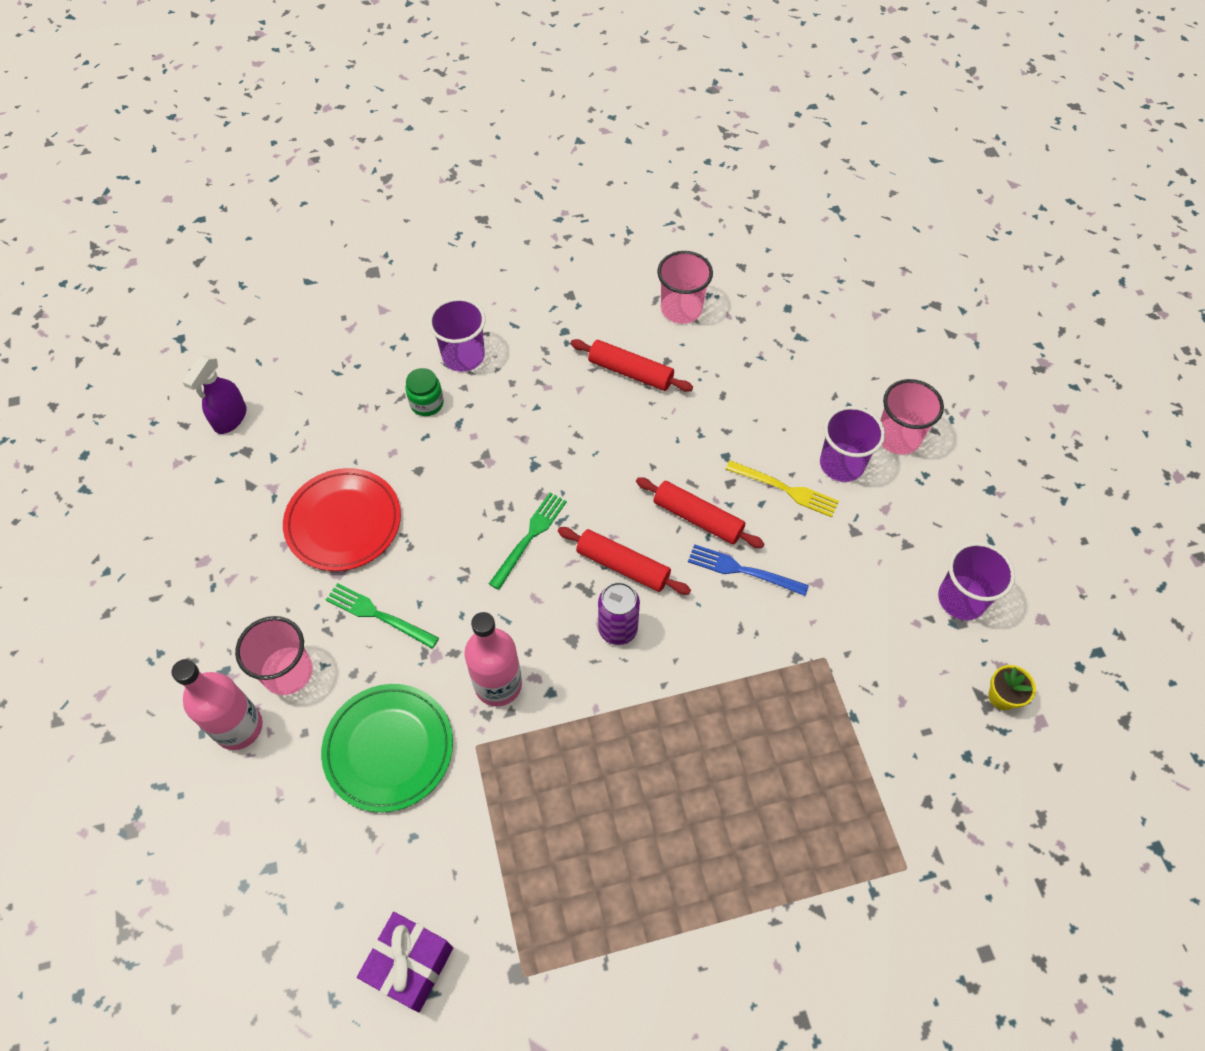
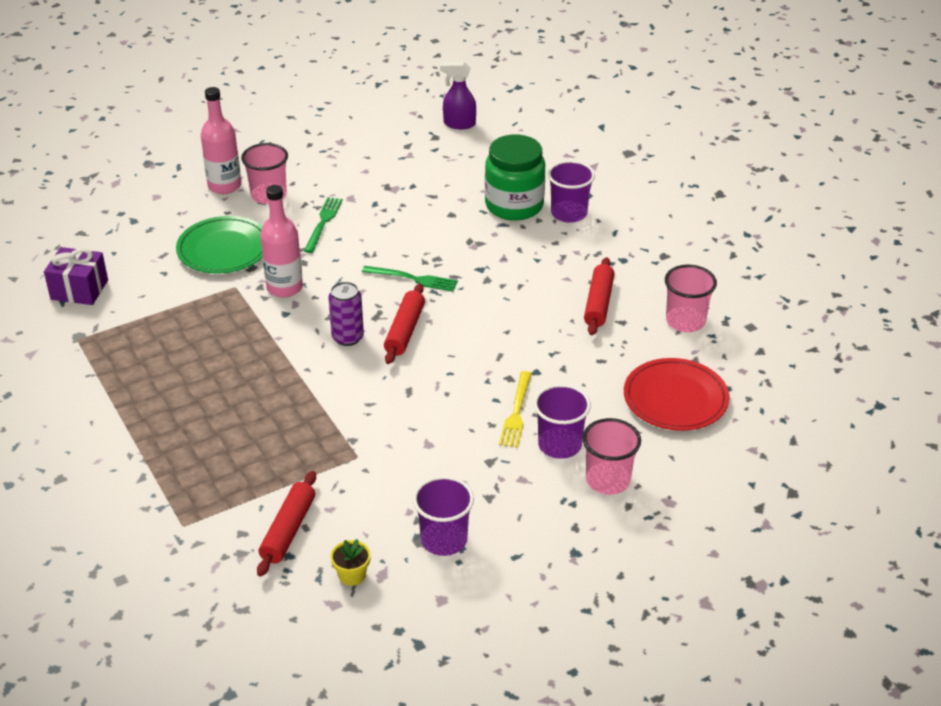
camera: 75 degrees right, 20 degrees down
(343, 522) = (393, 191): red plate -> red plate (675, 399)
(427, 403) = (514, 205): green jar -> green jar, size x2.11
(698, 518) = (465, 364): red rolling pin -> red rolling pin (288, 530)
(742, 570) = (424, 397): blue fork -> none

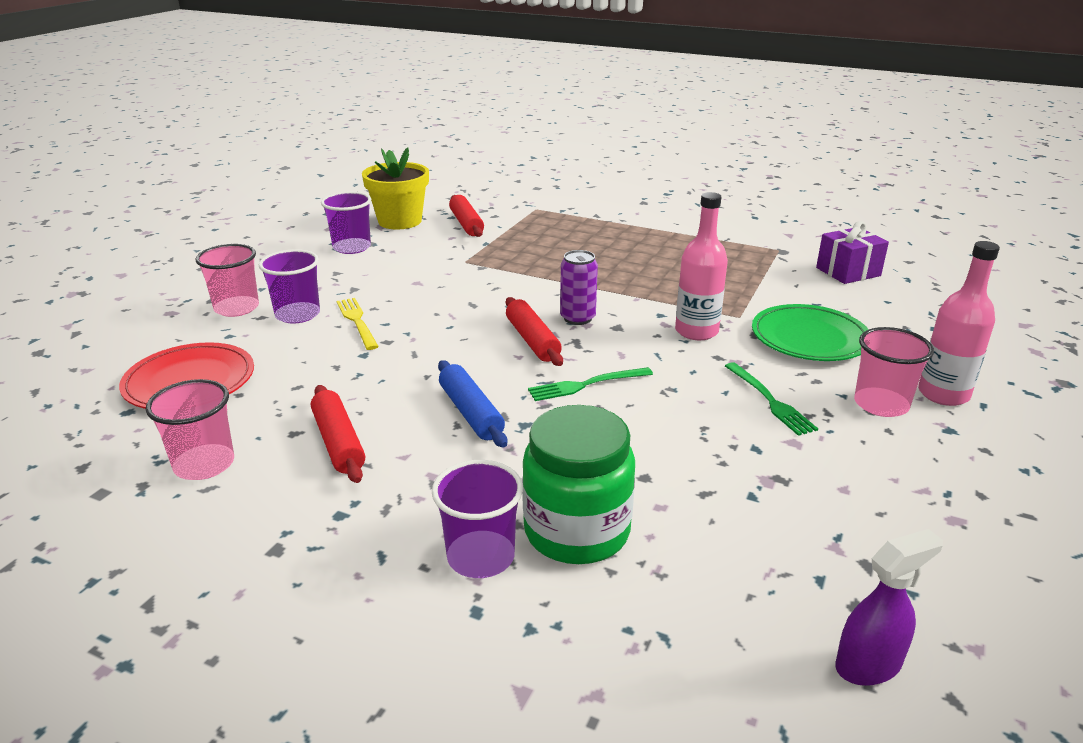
camera: 145 degrees right, 10 degrees down
(352, 575) = (400, 221): yellow flower pot -> yellow flower pot, size x2.22
(504, 290) = (471, 412): none -> blue rolling pin

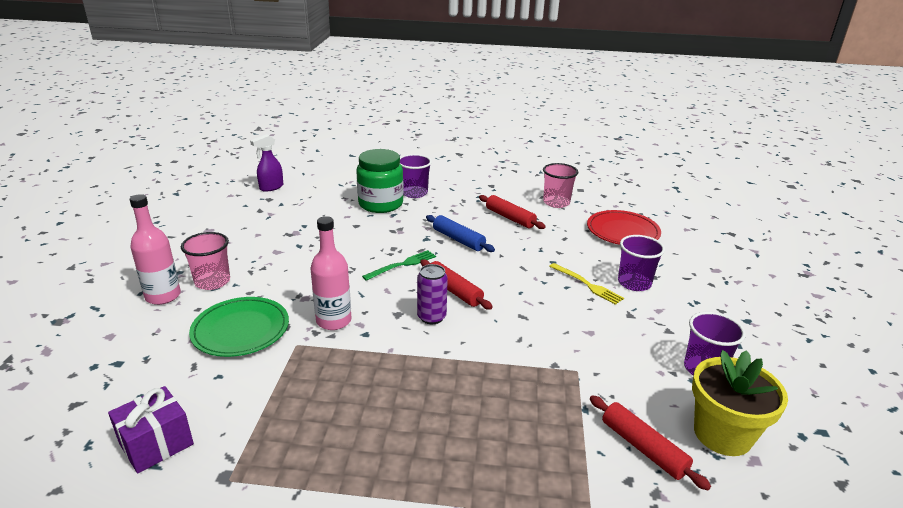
camera: 160 degrees right, 0 degrees up
(236, 308) = (682, 281): pink cup -> none
(770, 401) = (285, 273): green fork -> none

